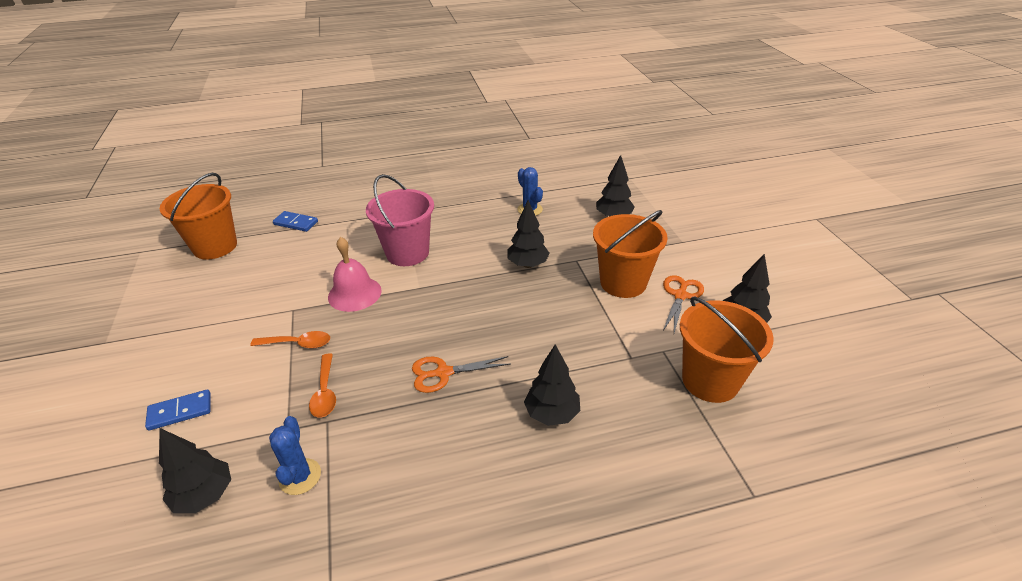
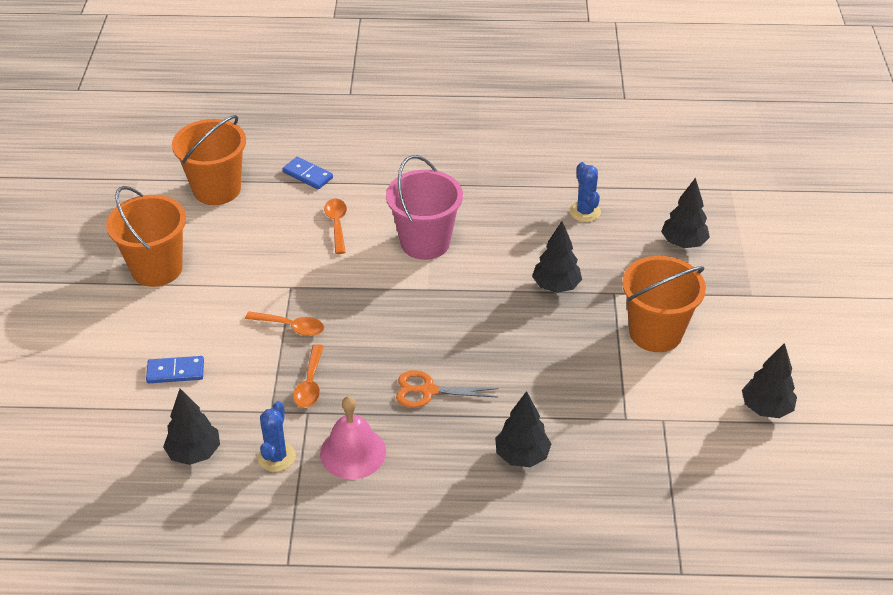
camera: 15 degrees right, 5 degrees up
(327, 253) = (337, 224): none -> orange spoon
(354, 293) = (357, 281): pink bell -> pink bell (353, 452)
(680, 295) = (713, 362): orange scissors -> none
(710, 381) = (696, 461): orange bucket -> orange bucket (157, 269)

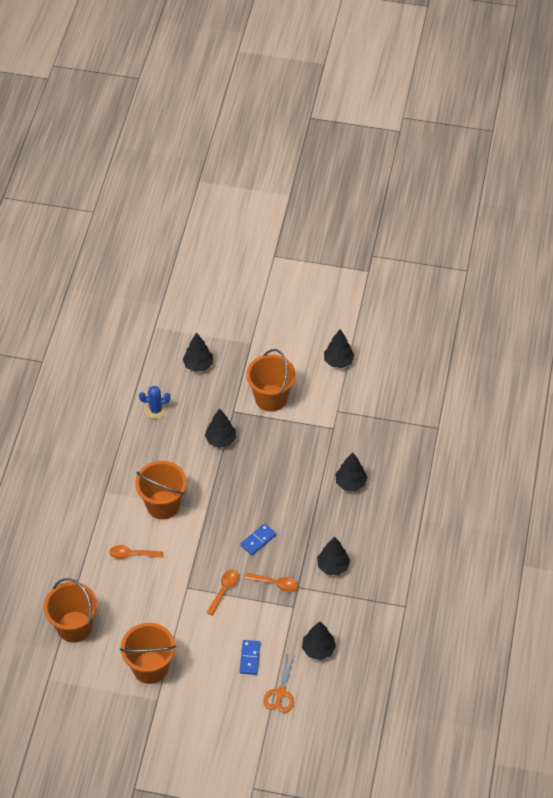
camera: 80 degrees left, 10 degrees up
(276, 457) = (329, 606): blue cactus -> none
(307, 175) = (74, 567): blue domino -> blue domino (258, 540)
(353, 452) = (333, 566): pink bell -> black tree
(425, 242) = (163, 505): pink bucket -> orange bucket
(428, 391) = (293, 521): orange scissors -> orange scissors (280, 693)

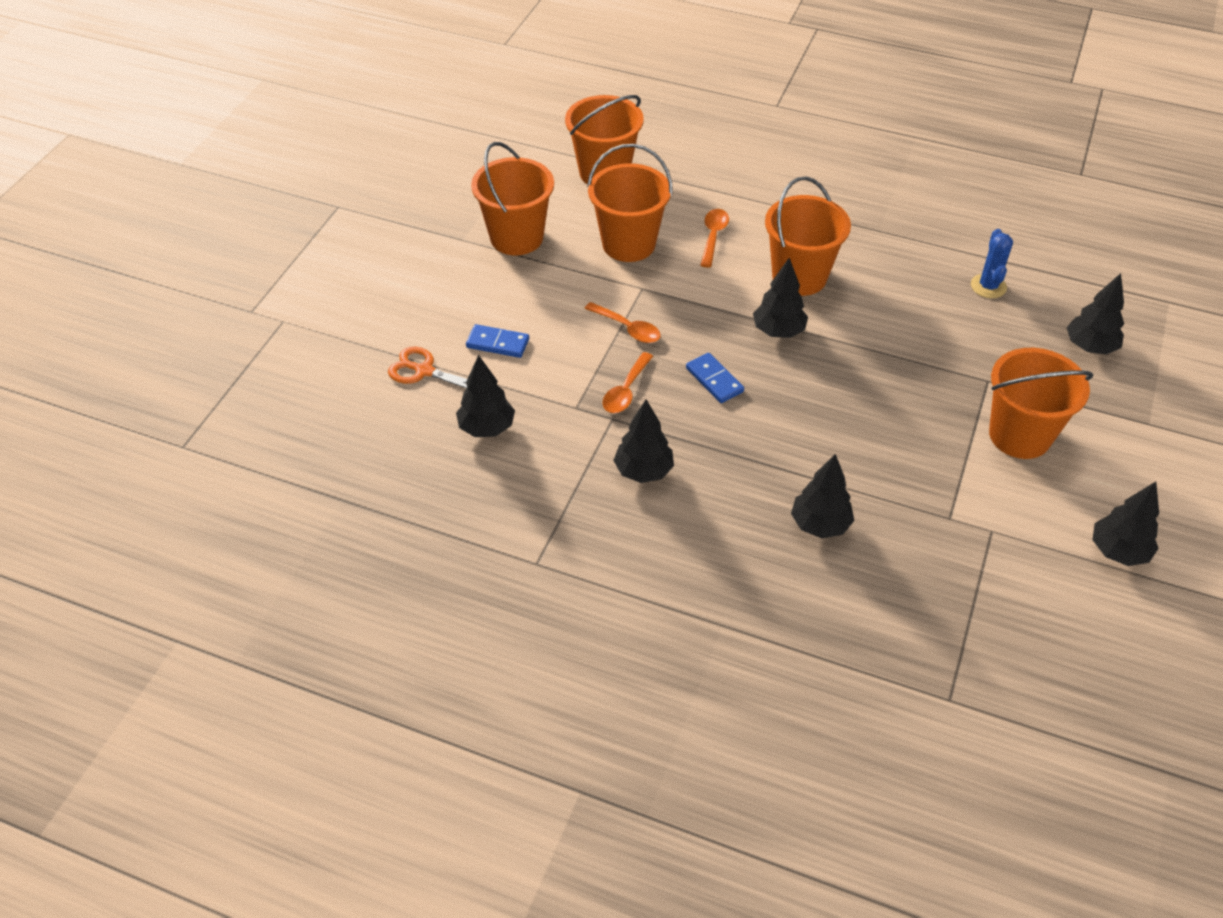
camera: 100 degrees right, 5 degrees down
(146, 601) = (628, 244): none -> orange bucket
(221, 440) = (925, 357): black tree -> black tree (778, 331)

